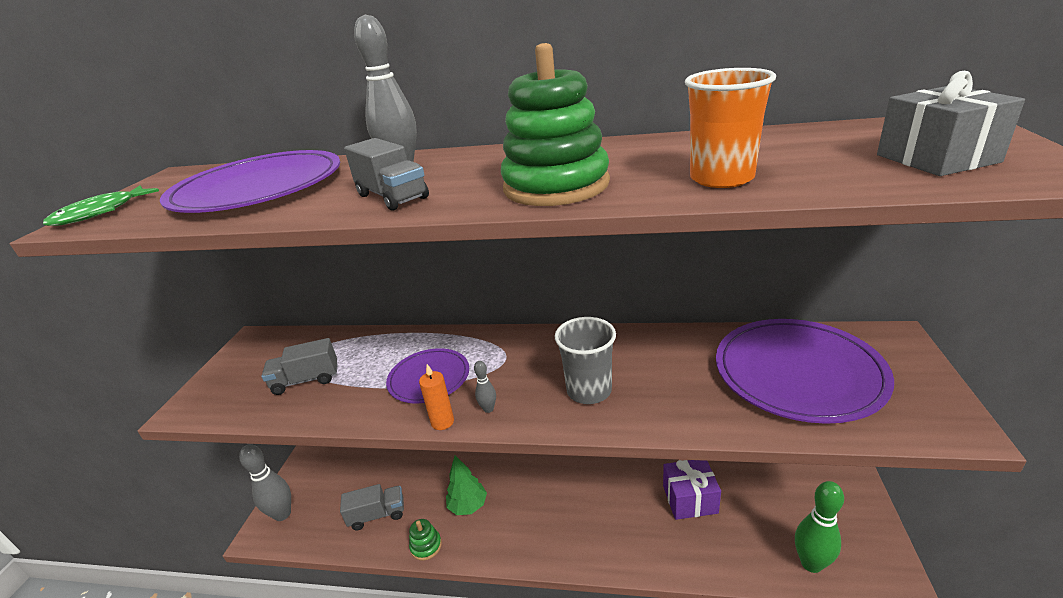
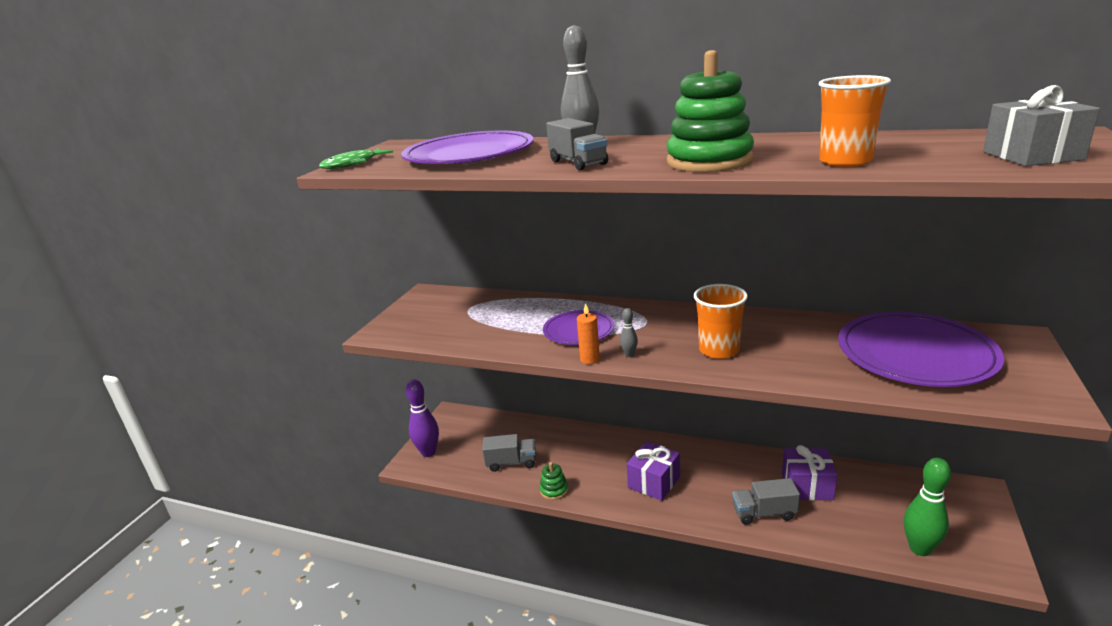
camera: 10 degrees right, 5 degrees down
(282, 514) = (428, 452): grey bowling pin -> purple bowling pin
(306, 380) = (474, 323): grey truck -> grey truck (764, 513)
(468, 506) = (594, 466): green tree -> none
(533, 518) = (654, 482): none -> purple gift
(589, 390) = (719, 350): grey cup -> orange cup

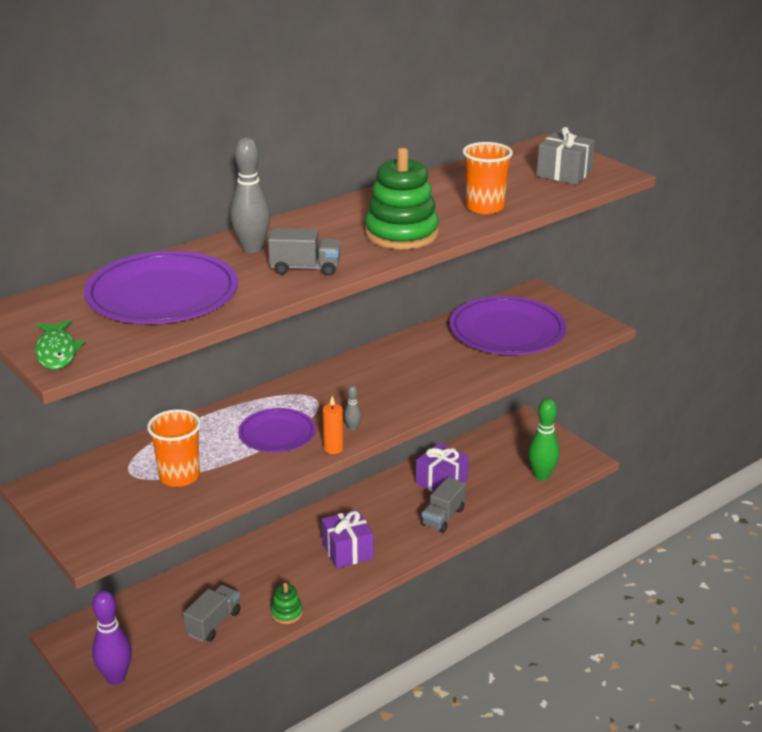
camera: 60 degrees left, 5 degrees up
(719, 350) = (402, 390): orange cup -> orange cup (179, 476)

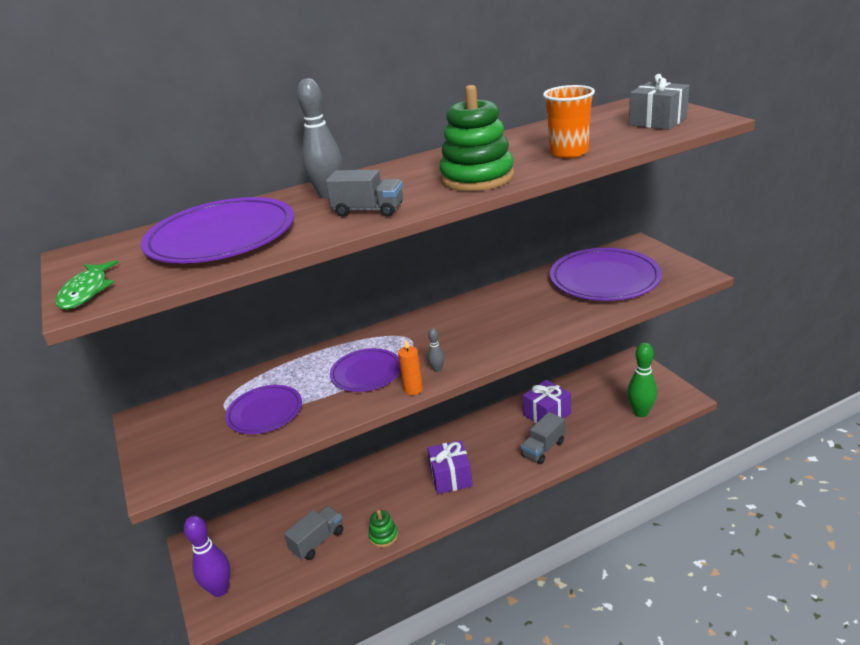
camera: 15 degrees right, 0 degrees up
(179, 476) = (265, 412): orange cup -> purple plate

